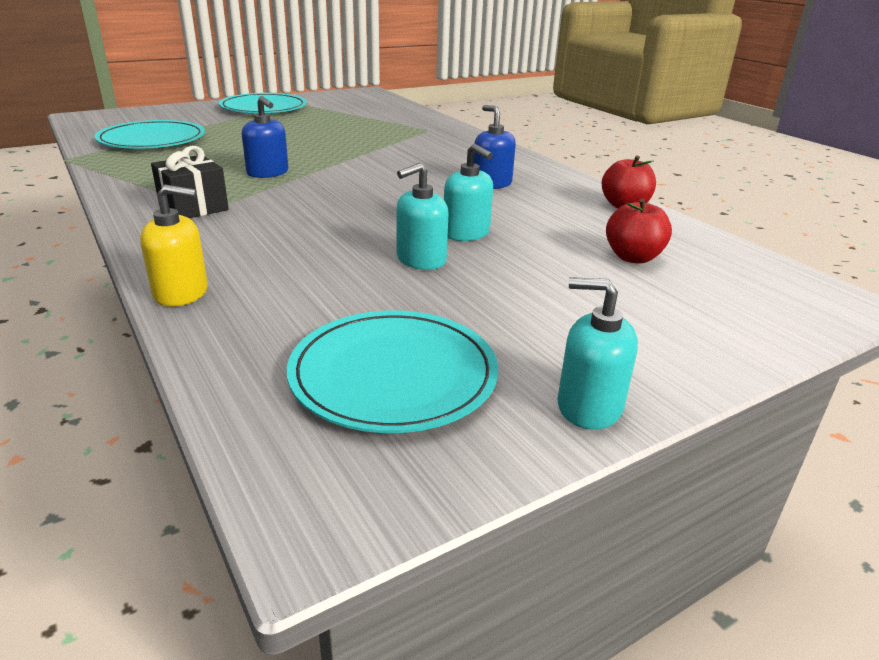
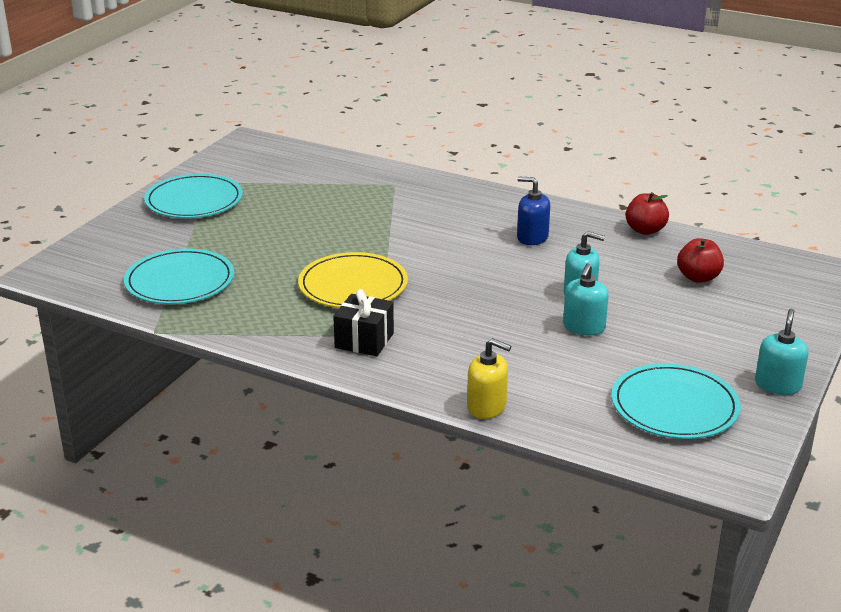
camera: 30 degrees left, 0 degrees up
(181, 293) = (487, 407): yellow soap dispenser -> yellow soap dispenser turned 60 degrees clockwise
(268, 173) = (353, 285): blue soap dispenser -> yellow plate
(589, 406) = (778, 385): turquoise soap dispenser -> turquoise soap dispenser turned 120 degrees clockwise

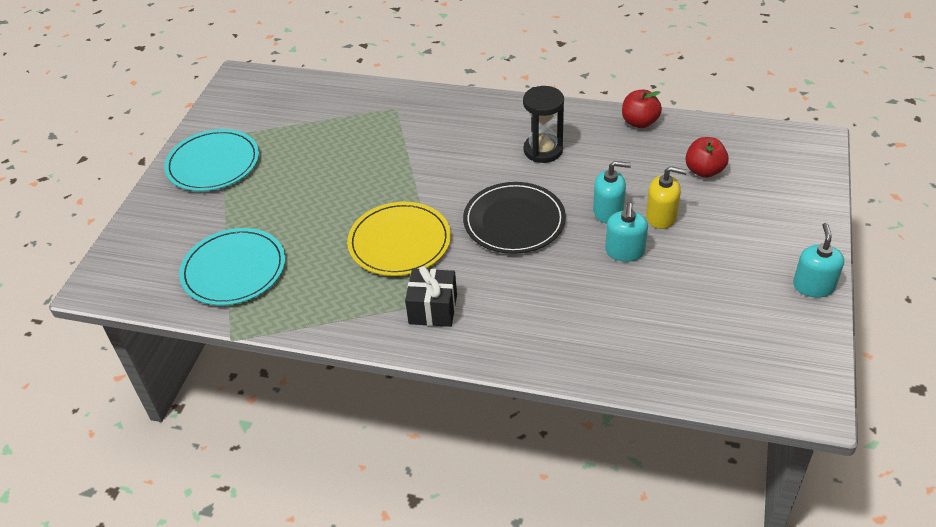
camera: 10 degrees left, 15 degrees up
(477, 287) = (514, 221): none -> black plate
(487, 407) = (571, 367): yellow soap dispenser -> yellow soap dispenser (661, 217)
(532, 237) = (543, 150): blue soap dispenser -> black hourglass
(674, 406) = (734, 330): turquoise plate -> none

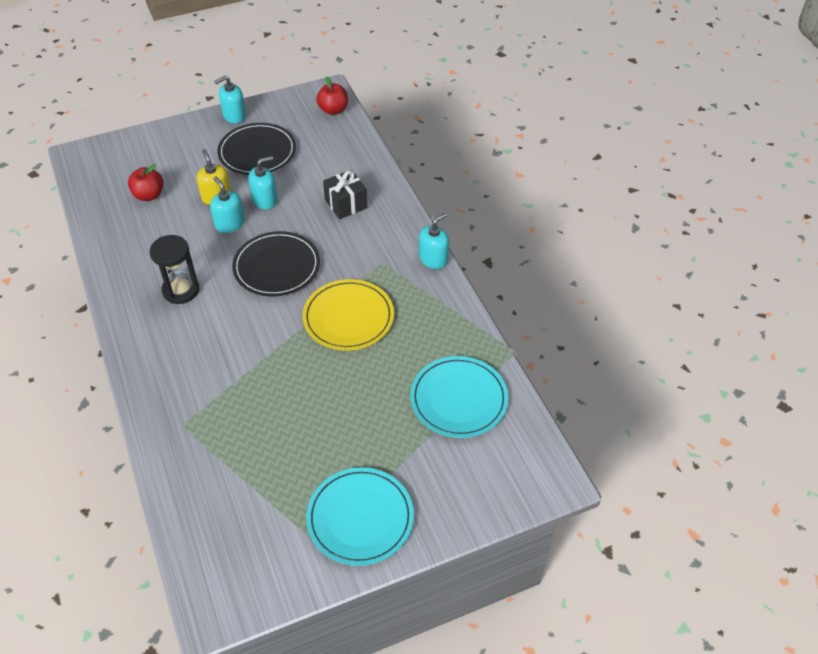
camera: 130 degrees left, 5 degrees up
(407, 345) = (433, 259): none -> turquoise soap dispenser
(433, 309) = (394, 263): black gift -> black gift (346, 204)
(639, 122) = (106, 251): red apple -> red apple (333, 110)
(719, 278) = (257, 152): none -> black plate

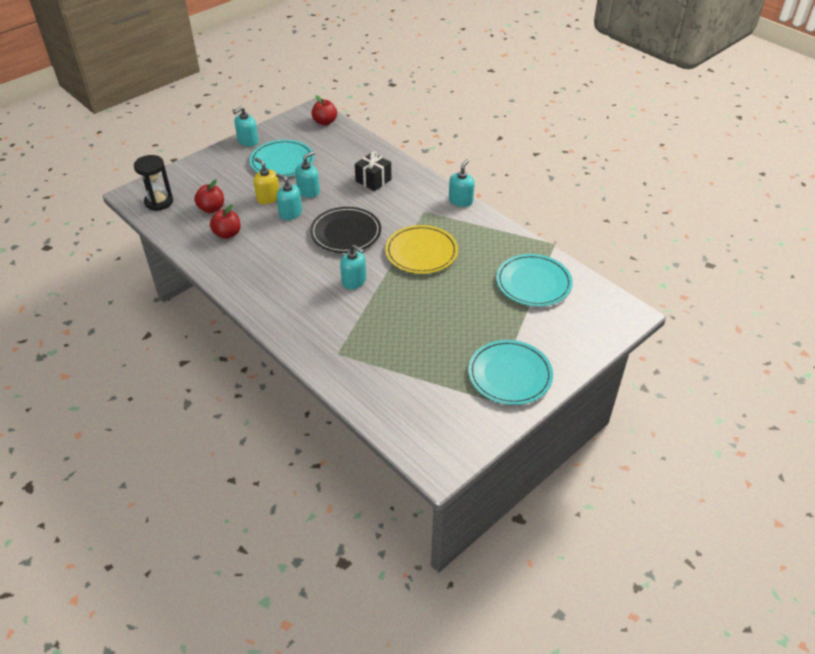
camera: 20 degrees left, 5 degrees down
(148, 233) = (227, 234): none -> red apple
(181, 290) = (279, 266): black hourglass -> black hourglass (159, 202)
(251, 335) = (354, 281): none -> turquoise soap dispenser
(257, 152) = (282, 161): black plate -> turquoise plate

